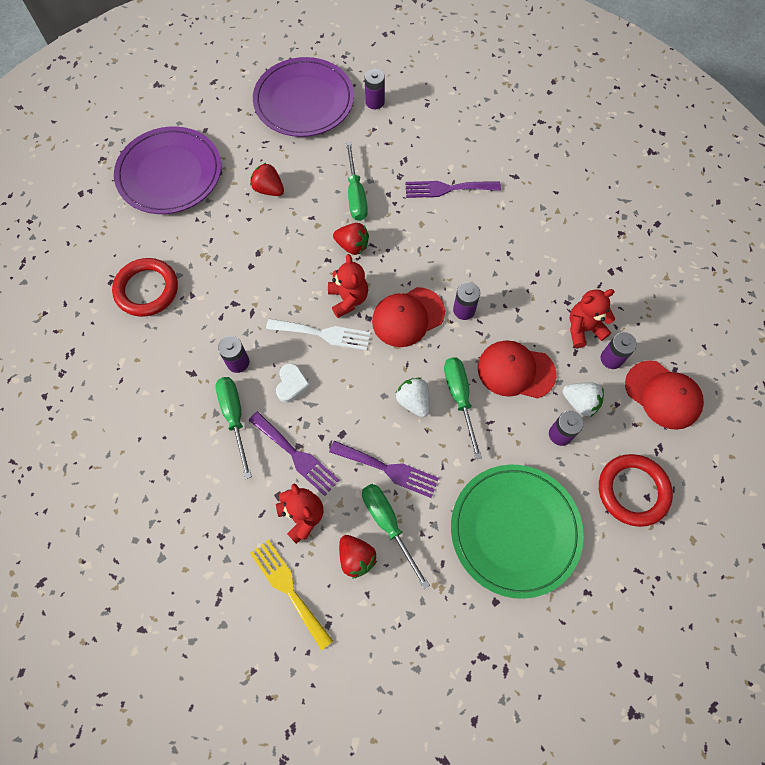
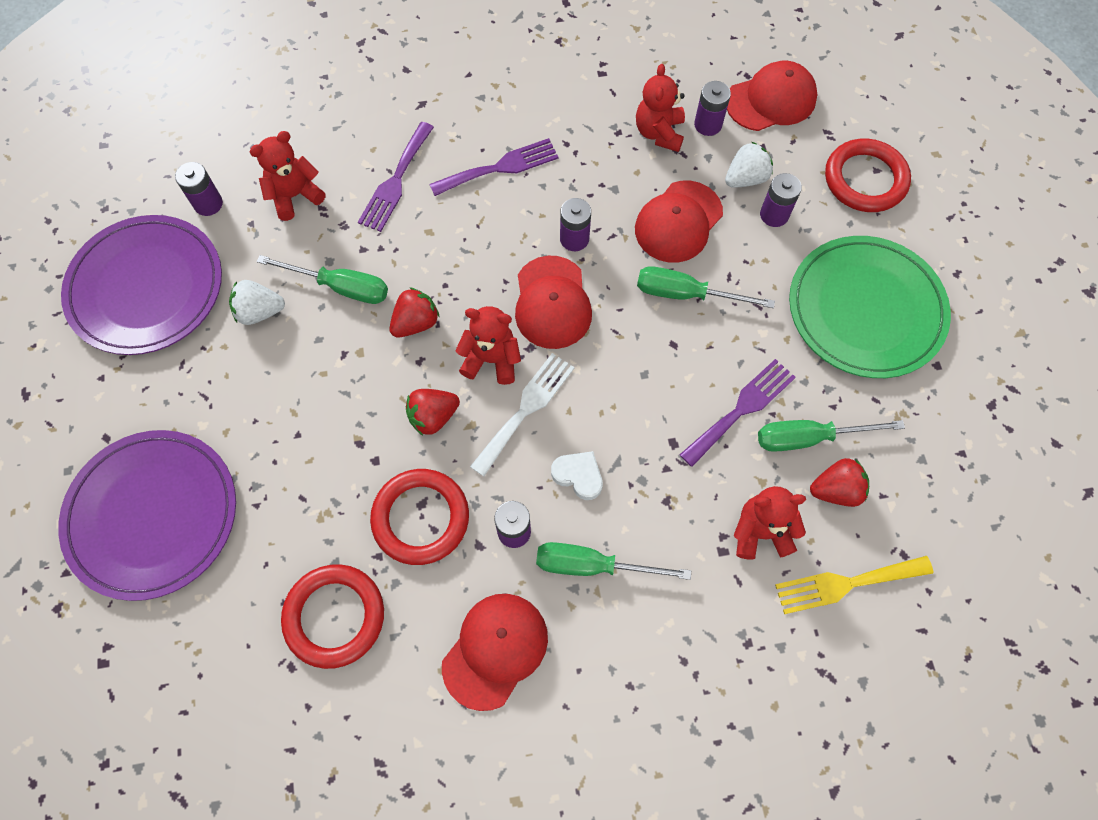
camera: 65 degrees left, 0 degrees up
(159, 384) = (495, 650): none -> red cap
(224, 307) = (420, 518): none -> red ring
(269, 189) = (266, 390): red strawberry -> red strawberry (433, 417)
(296, 455) = (678, 508): purple fork -> purple fork (500, 167)
(405, 141) = (295, 196): none -> red teddy bear
(413, 401) = (667, 345): white strawberry -> white strawberry (260, 312)

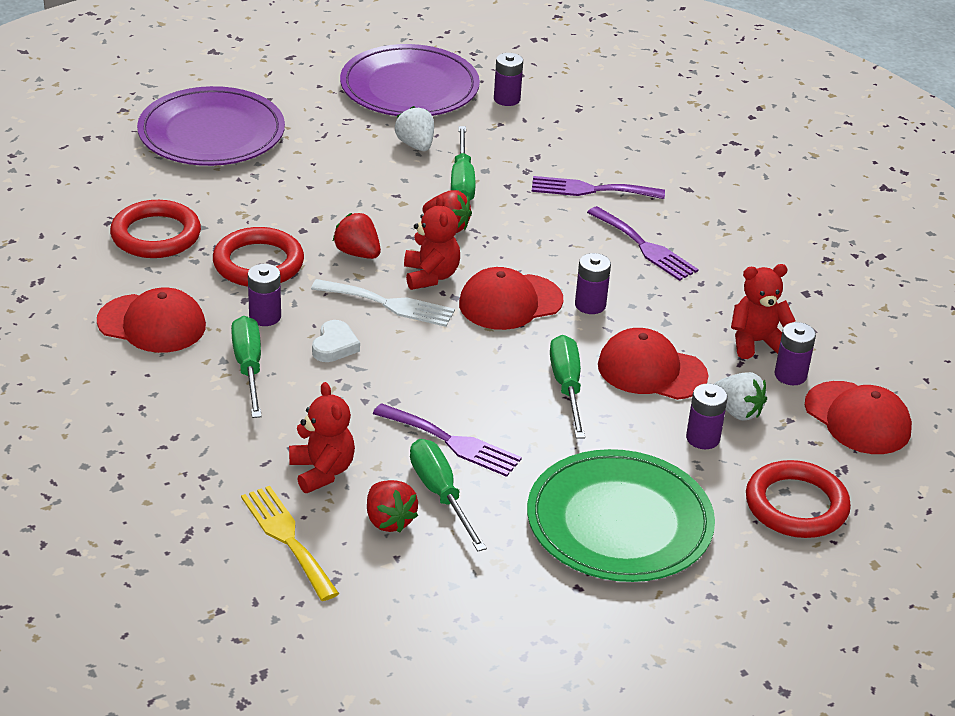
camera: 70 degrees right, 30 degrees down
(295, 196) = (541, 140): red teddy bear -> none

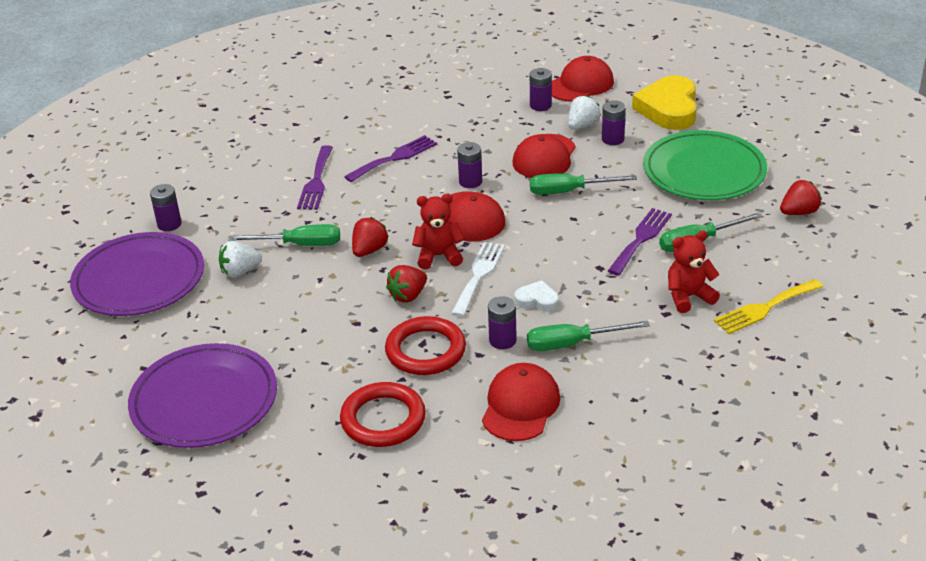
camera: 85 degrees left, 0 degrees up
(389, 520) = (731, 263): red strawberry -> red strawberry (799, 212)
(756, 342) = (506, 116): red teddy bear -> none
(796, 505) = (669, 109): red ring -> yellow heart

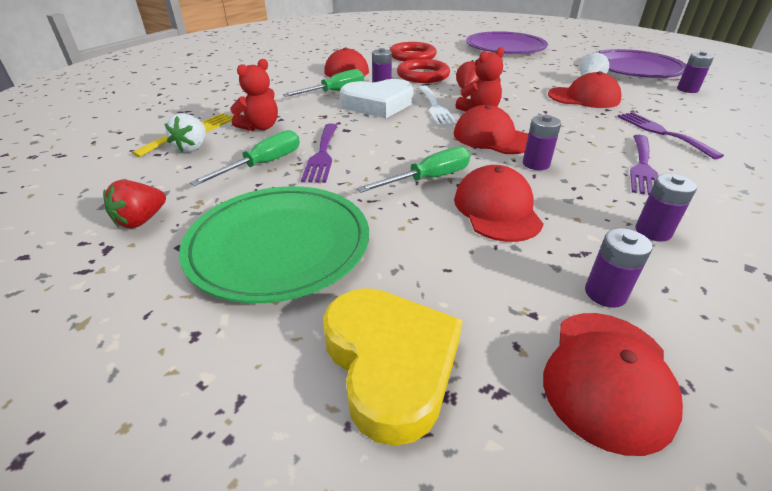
camera: 150 degrees right, 0 degrees up
(300, 245) = (583, 97): green screwdriver -> red cap
(369, 250) = (532, 104): red strawberry -> none
(537, 300) = (378, 104): white heart -> white heart, size x2.06
(582, 126) = (501, 272): white strawberry -> white strawberry (192, 147)
(613, 139) = (437, 261): purple battery -> purple battery (653, 231)

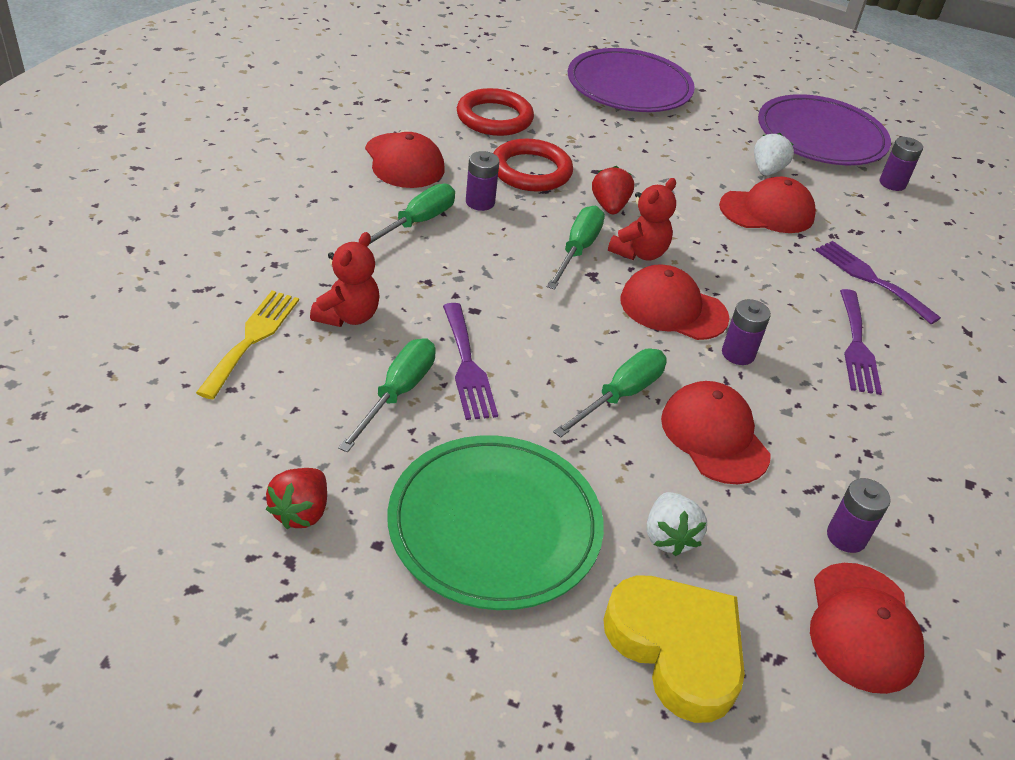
camera: 20 degrees left, 5 degrees up
(192, 147) = (275, 370): white strawberry -> white strawberry (669, 537)
(378, 104) = (494, 249): white heart -> none
(435, 107) = (577, 250): white fork -> green screwdriver
(653, 231) = (879, 448): purple battery -> none

